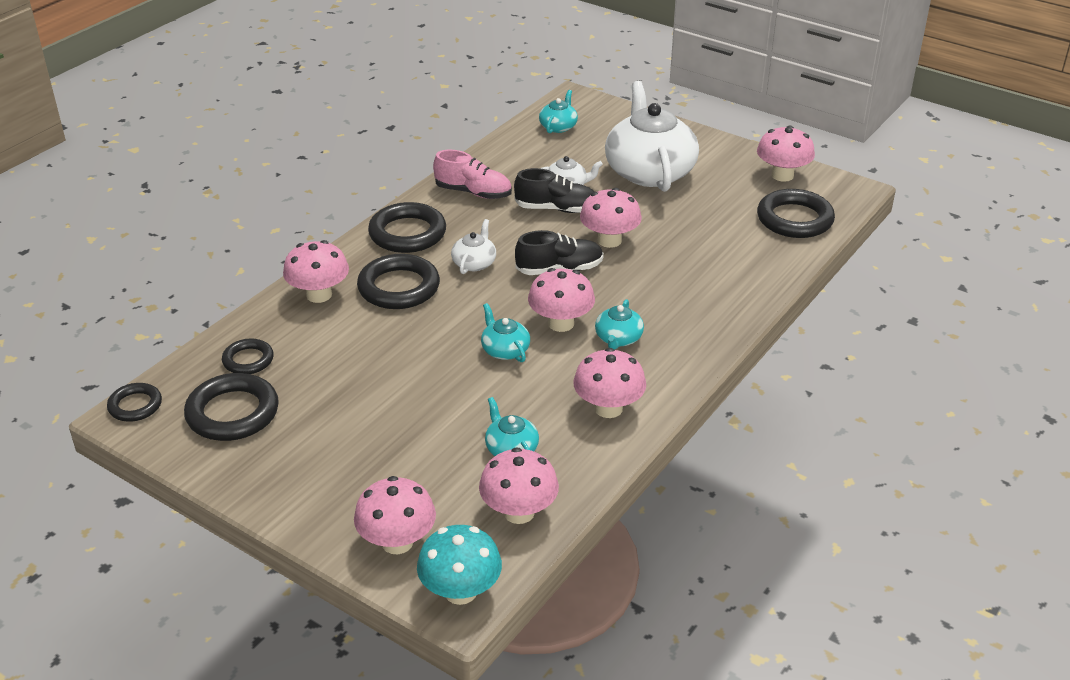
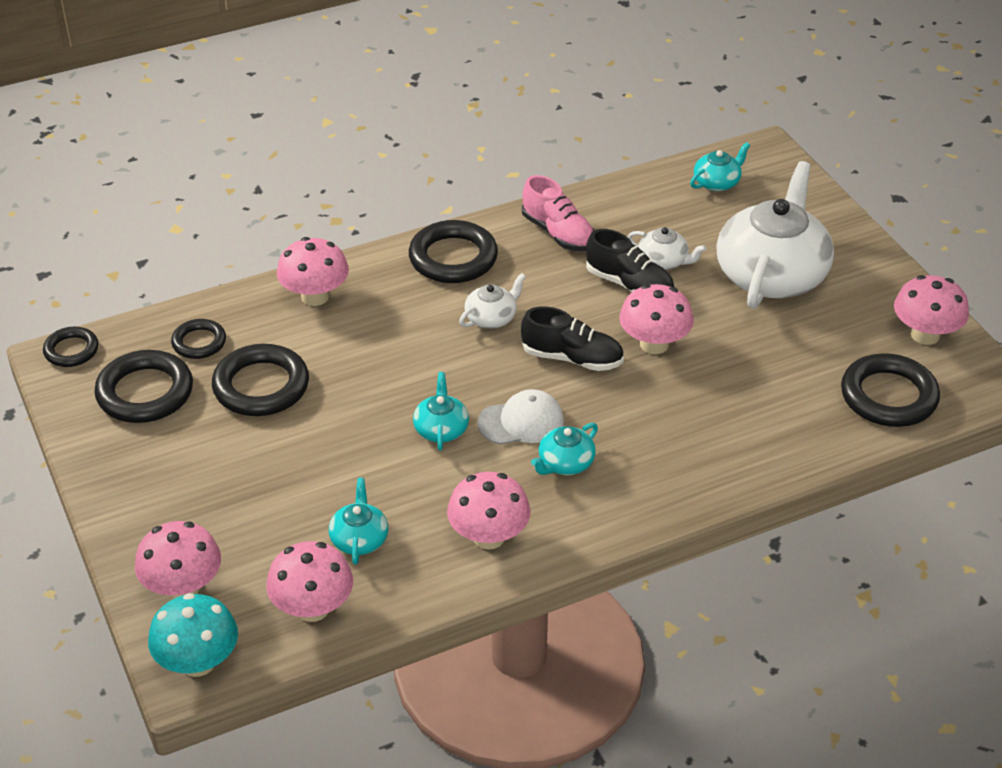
camera: 30 degrees right, 5 degrees up
(399, 287) = (396, 317): black ring -> black ring (261, 386)
(561, 323) = (521, 422): pink mushroom -> white cap

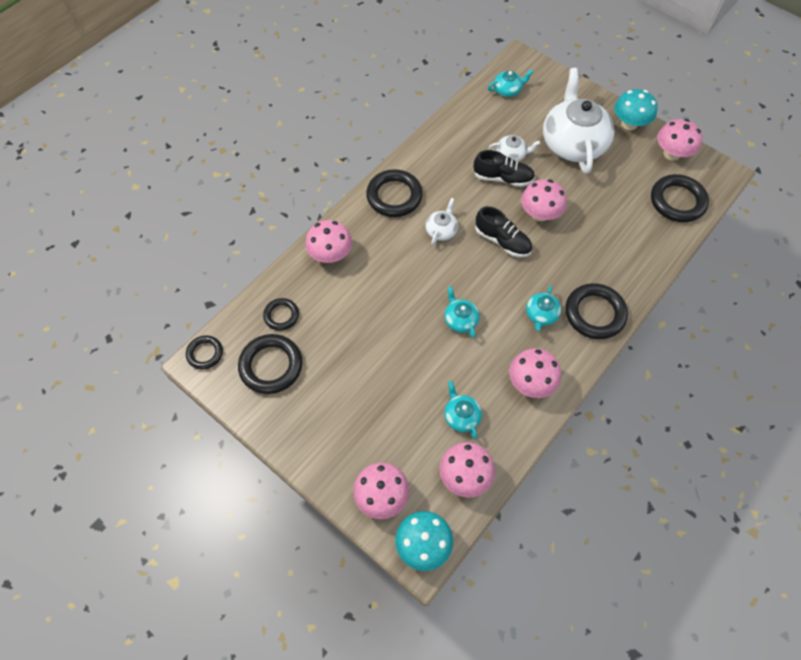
camera: 25 degrees left, 20 degrees up
(261, 386) = (338, 332): black ring -> black ring (594, 313)
(521, 422) = (501, 296): white cap -> none
(558, 233) = (443, 157): pink shoe -> none
(572, 358) = (502, 241): black shoe -> black shoe turned 45 degrees clockwise
(717, 182) = (507, 90): turquoise teapot -> turquoise teapot turned 45 degrees clockwise
(882, 277) = (629, 124): none -> turquoise mushroom

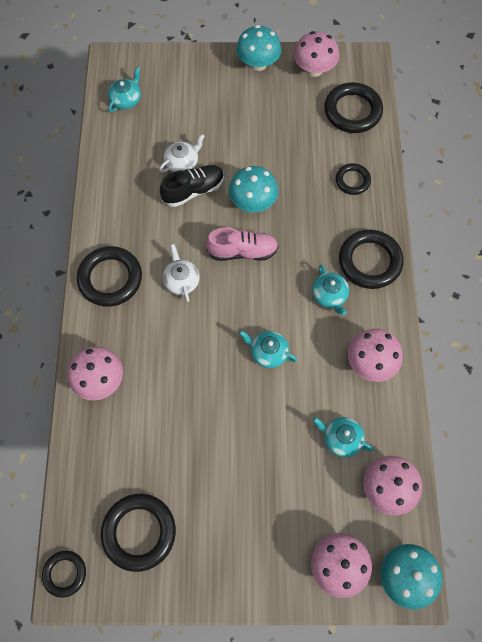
camera: 40 degrees left, 5 degrees up
(281, 315) = (106, 476): black ring -> black ring (352, 181)
(502, 241) = (242, 251): black shoe -> pink shoe
(539, 214) = (253, 202): pink mushroom -> turquoise mushroom
(573, 143) = (226, 114): white teapot -> none

